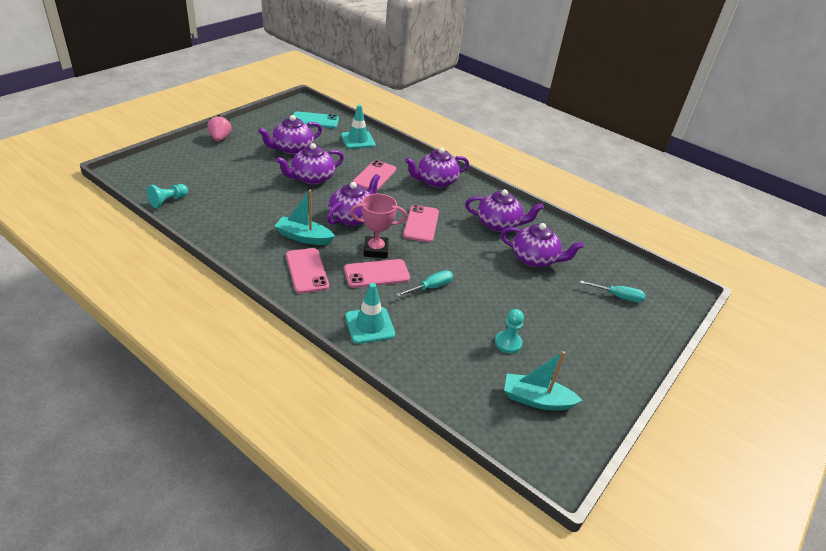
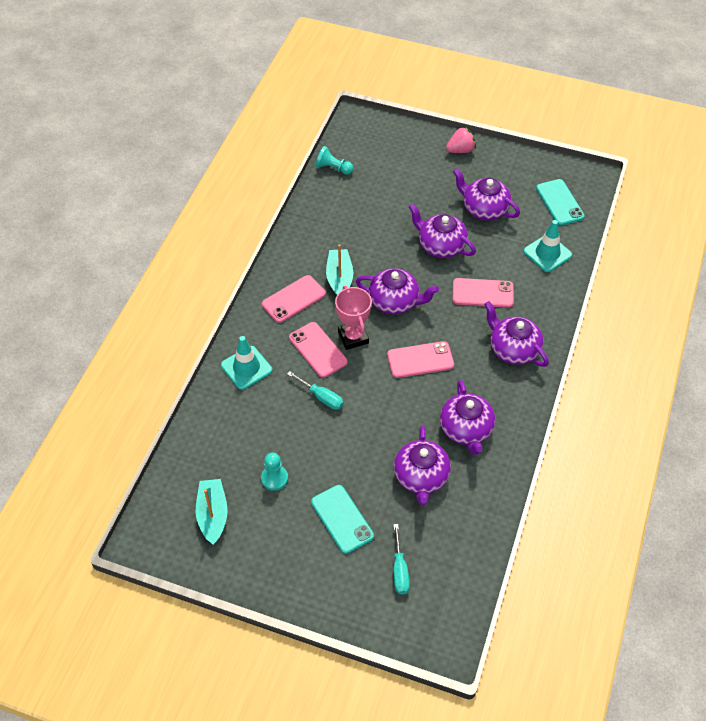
camera: 75 degrees right, 15 degrees up
(563, 313) = (342, 519): none -> turquoise phone

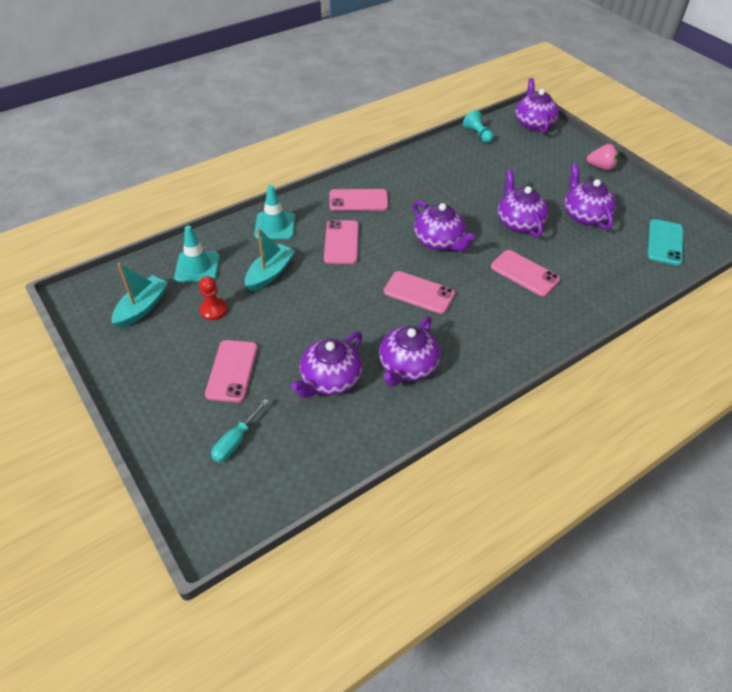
camera: 35 degrees right, 5 degrees down
(274, 478) = (213, 310): turquoise pawn -> red pawn
(321, 397) = (310, 275): turquoise screwdriver -> none
(339, 278) = (409, 204): turquoise boat -> turquoise boat (270, 273)
(342, 519) = (232, 371): turquoise phone -> pink phone
(353, 337) = (378, 248): pink trophy -> none
(513, 349) = (513, 329): purple teapot -> purple teapot (533, 124)
(547, 253) = (617, 274): turquoise traffic cone -> turquoise traffic cone (197, 267)

